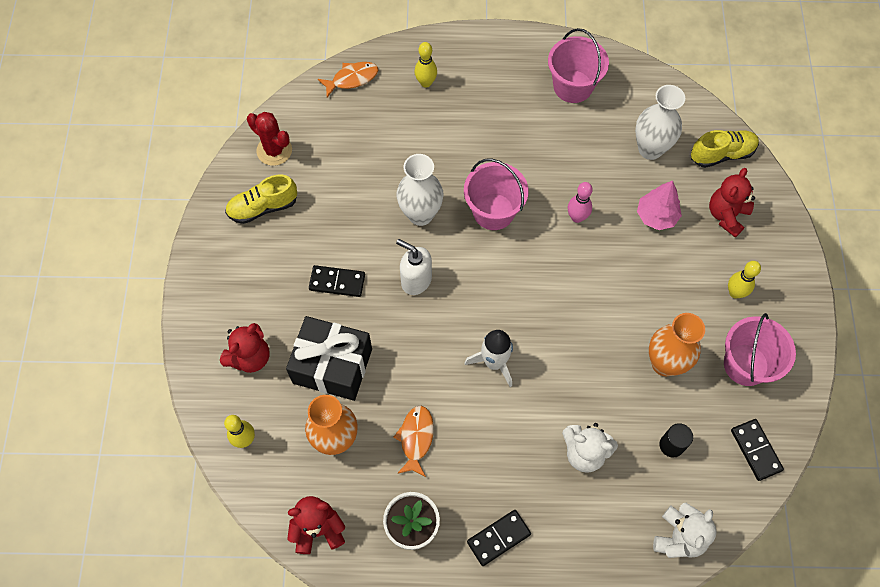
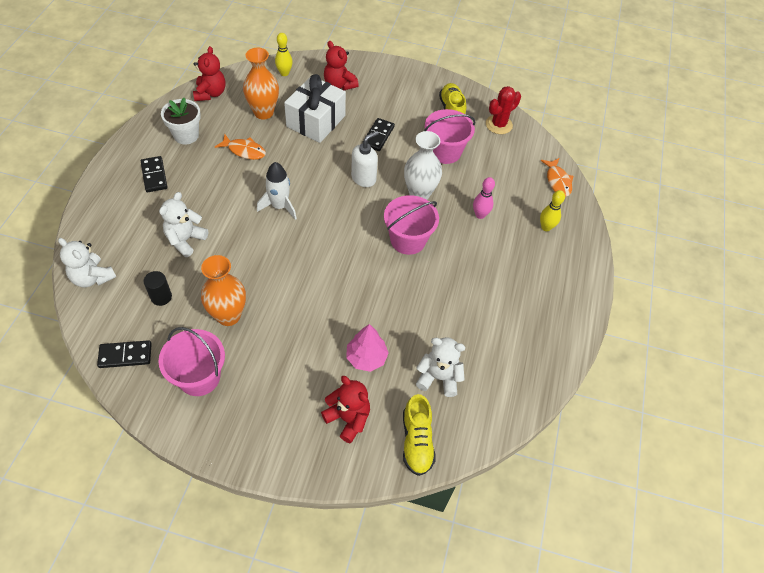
camera: 100 degrees right, 10 degrees down
(332, 366) = (316, 121): black gift -> white gift
(572, 86) = (523, 335): pink bucket -> pink bucket (445, 152)
(577, 217) = (384, 296): pink bowling pin -> pink bowling pin (480, 215)
(650, 149) = (438, 377): white vase -> white teddy bear
(735, 292) = (268, 395): yellow bowling pin -> none

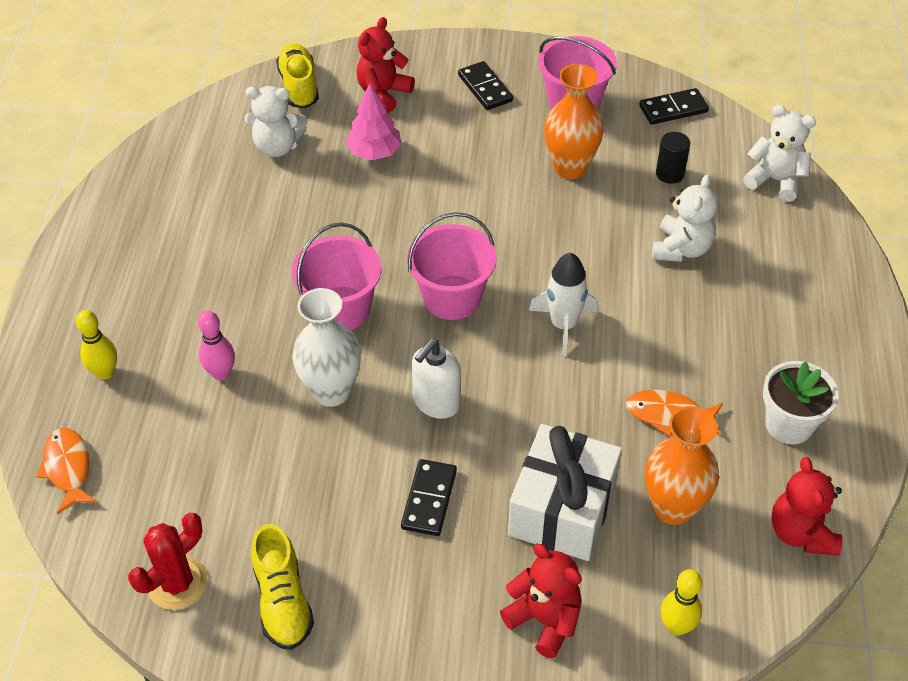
camera: 175 degrees right, 5 degrees down
(154, 175) = (792, 338): black domino -> black domino (485, 88)
(348, 418) = (383, 93): red teddy bear -> red teddy bear turned 90 degrees clockwise
(445, 152) = (291, 490): pink bucket -> pink bucket (452, 297)

